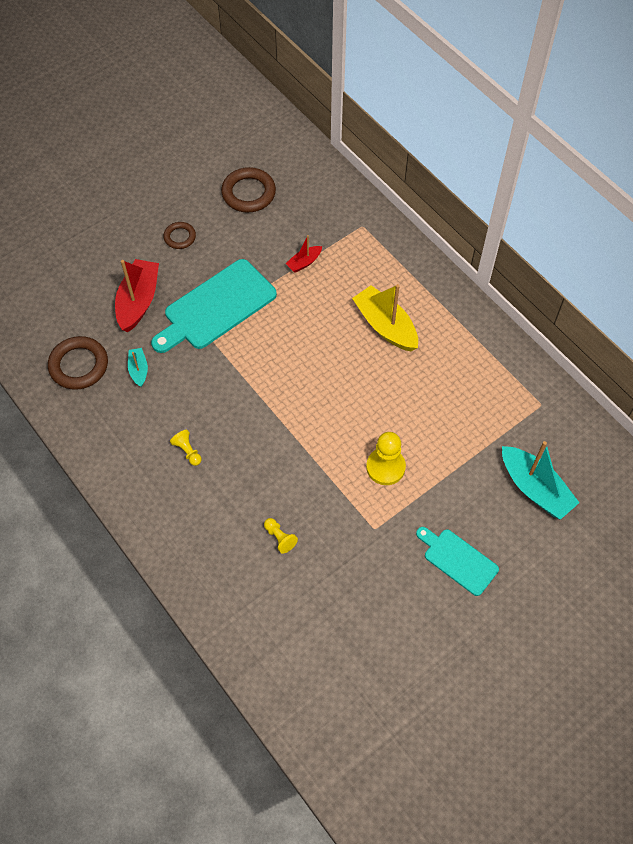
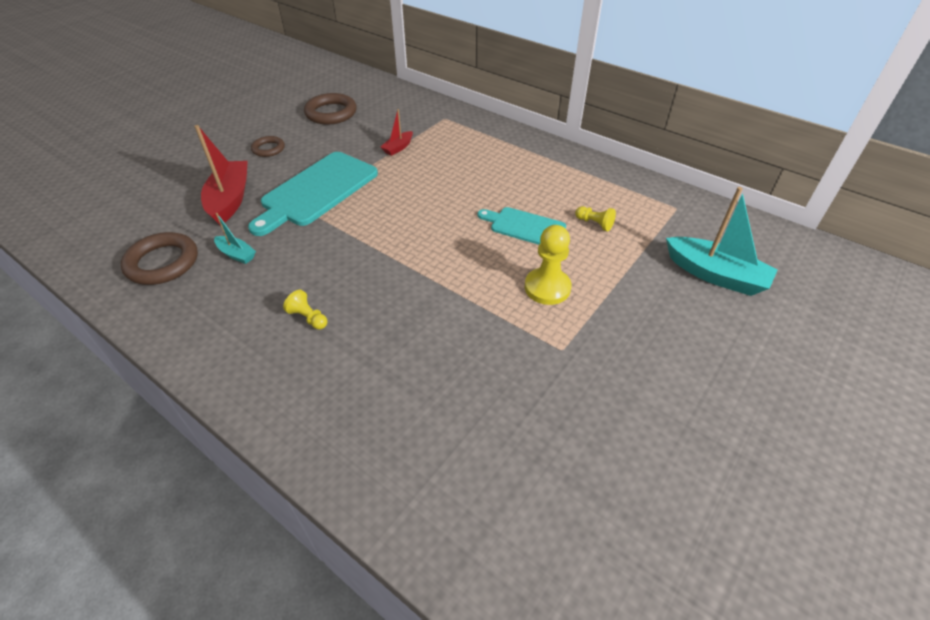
camera: 15 degrees left, 15 degrees down
(138, 370) = (236, 254): turquoise boat -> turquoise boat turned 150 degrees clockwise
(280, 538) = (449, 385): yellow pawn -> yellow pawn (594, 223)
(385, 326) = (495, 177): yellow boat -> none
(458, 560) = (675, 360): turquoise cutting board -> turquoise cutting board (524, 227)

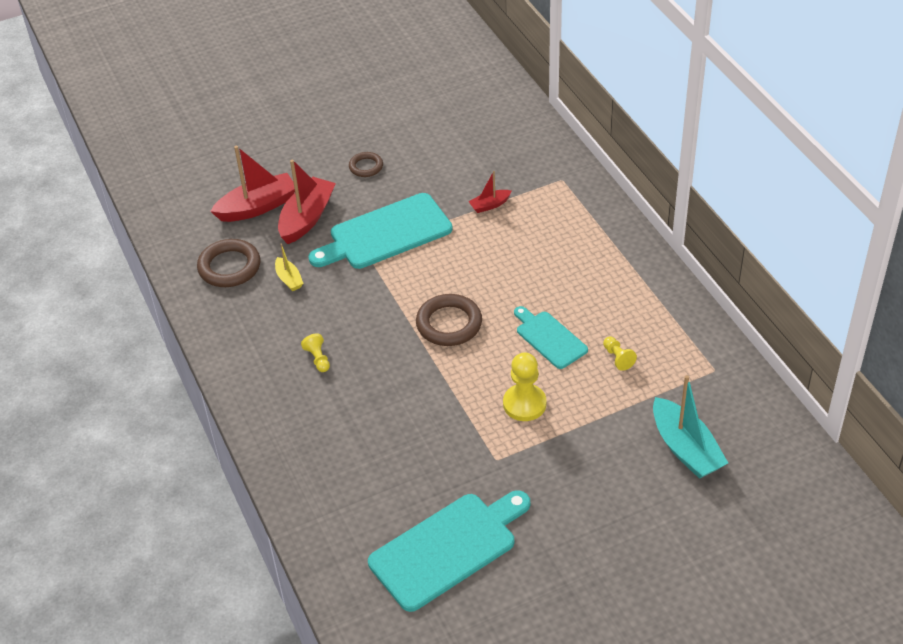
camera: 30 degrees right, 0 degrees up
(172, 204) = (258, 207): none -> red boat
(236, 254) = (289, 279): turquoise boat -> yellow boat
(331, 113) = (449, 136): brown ring -> brown ring (449, 324)
(587, 471) = (448, 548): none -> turquoise cutting board

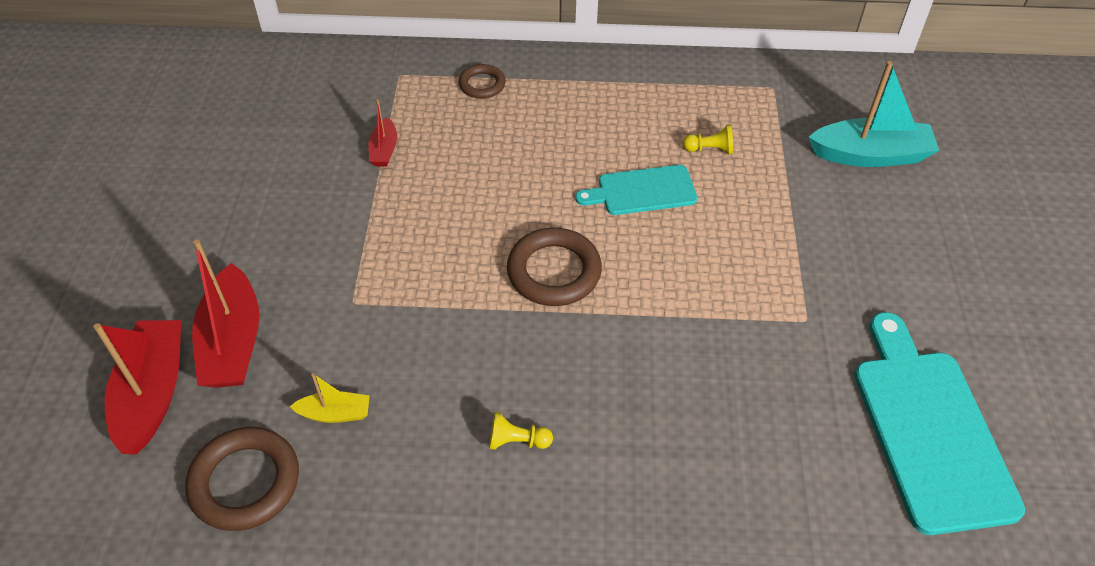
camera: 65 degrees left, 5 degrees up
(307, 218) = (233, 342): red boat -> red boat turned 150 degrees counterclockwise
(366, 167) = (198, 237): brown ring -> brown ring (482, 84)
(385, 234) = (342, 268): turquoise cutting board -> none
(524, 404) = (732, 257): yellow pawn -> none

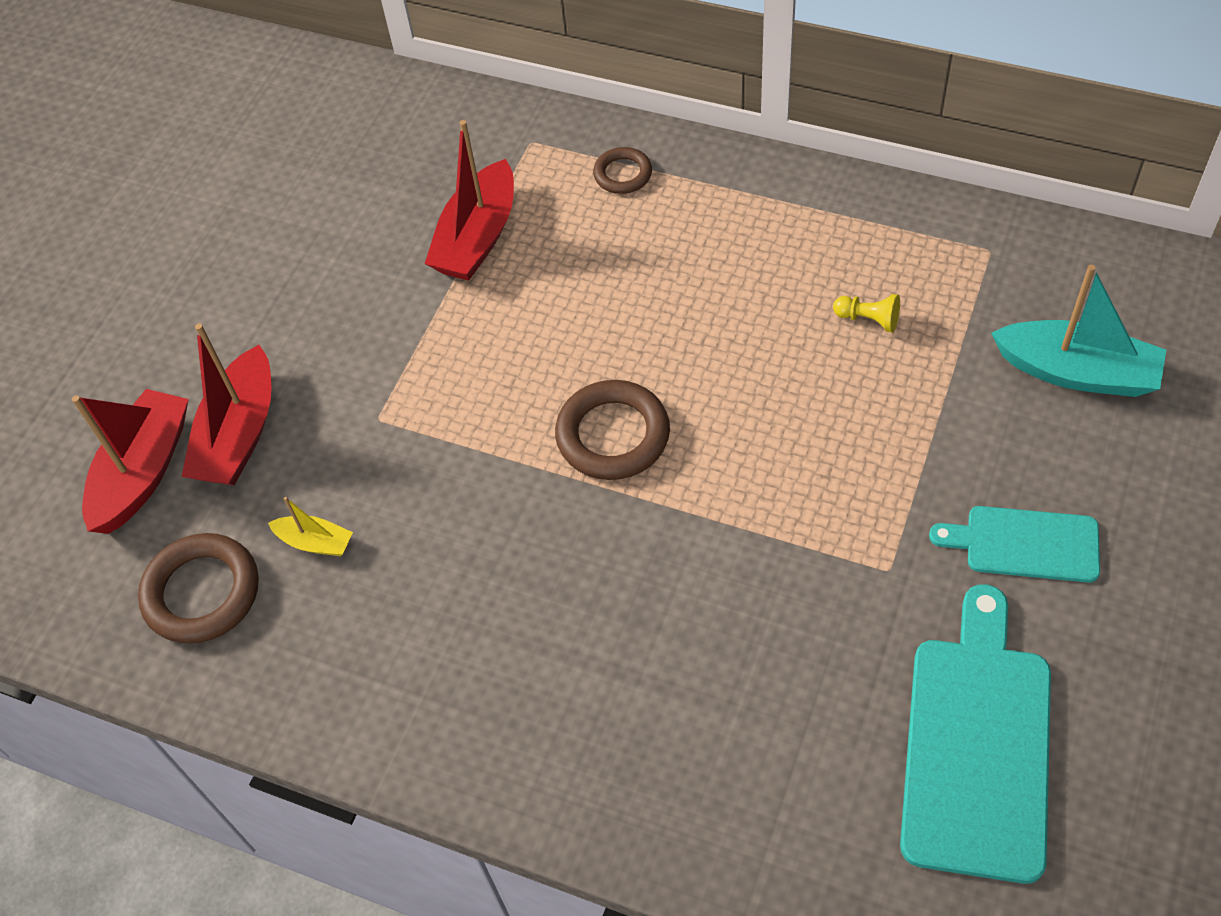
camera: 25 degrees right, 5 degrees up
(384, 150) = (477, 238): red boat -> red boat, size x1.96
(517, 441) = (493, 625): yellow pawn -> none
(642, 191) = (759, 357): turquoise cutting board -> turquoise cutting board (1025, 544)

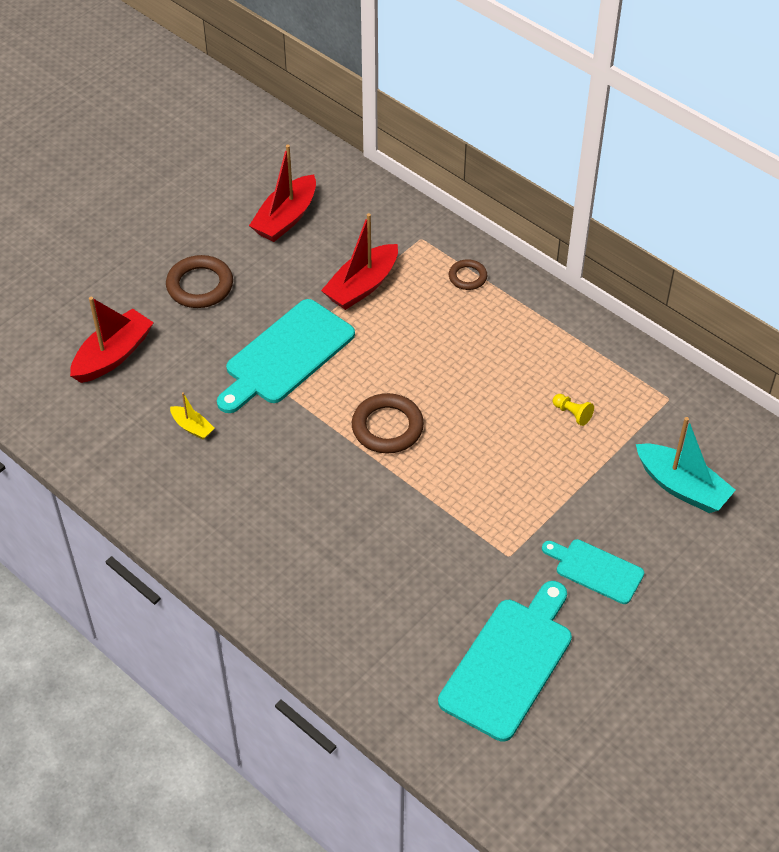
camera: 15 degrees right, 5 degrees down
(202, 592) = (119, 432): brown ring -> brown ring (200, 286)
(239, 434) = (175, 353): red boat -> red boat (286, 218)
(412, 379) = (286, 355): none -> turquoise cutting board

